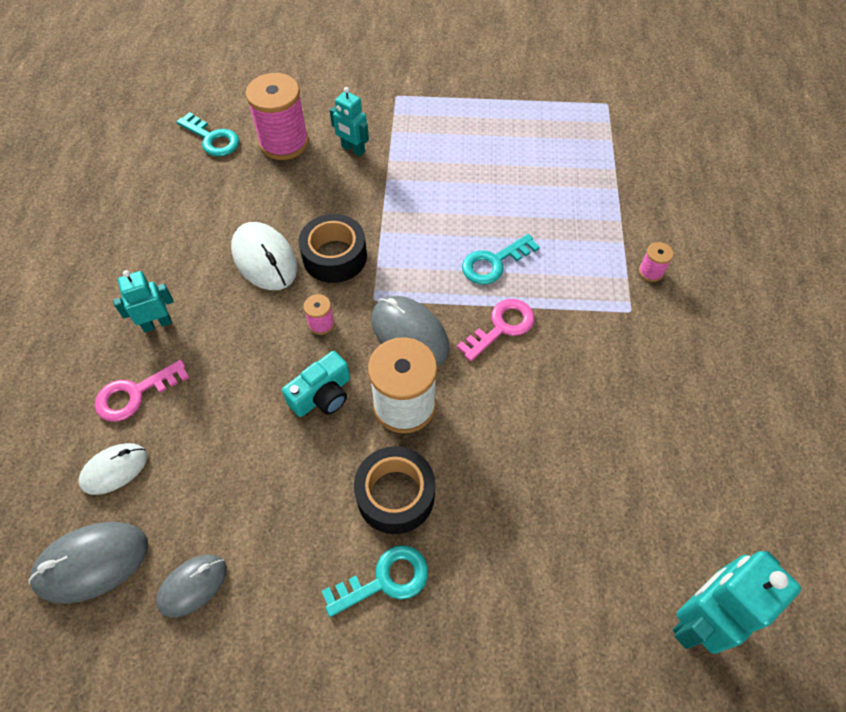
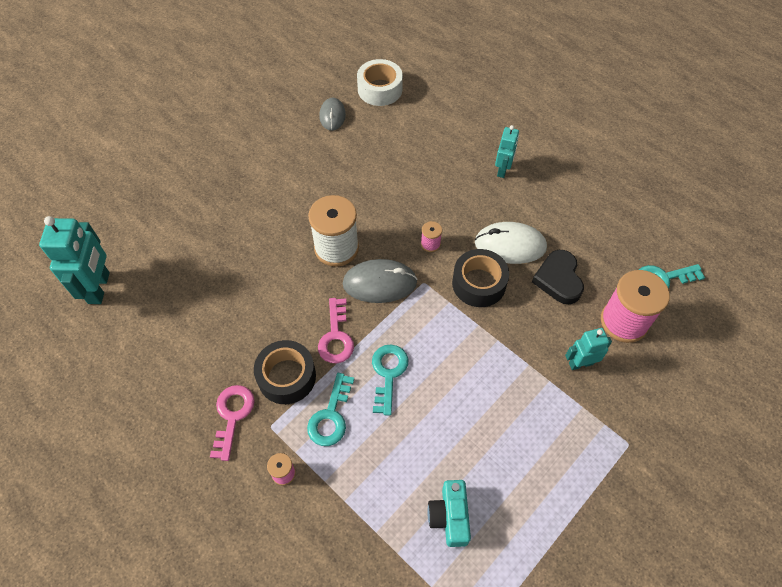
camera: 130 degrees right, 0 degrees up
(92, 563) = (380, 89): grey mouse -> white tape
(114, 469) = (421, 115): white mouse -> none
(135, 394) = (460, 140): pink key -> pink key (232, 416)
(276, 203) = (558, 279): none -> black heart
(322, 395) = (381, 216): turquoise camera -> turquoise camera (449, 516)
(385, 580) = (258, 181): turquoise key -> turquoise key (331, 416)
(395, 495) = (292, 210): black tape -> black tape (287, 377)

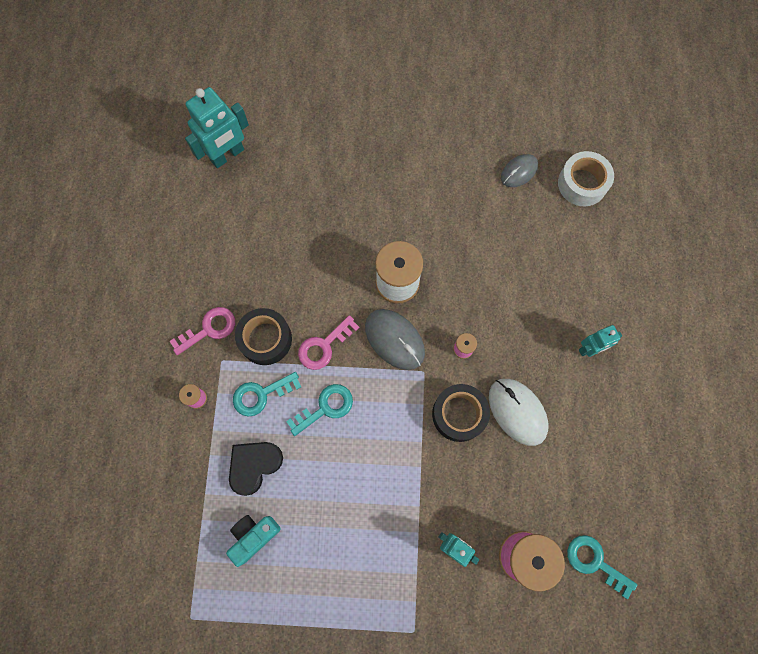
camera: 50 degrees right, 15 degrees up
(558, 279) = (518, 475): black heart -> black heart (254, 465)

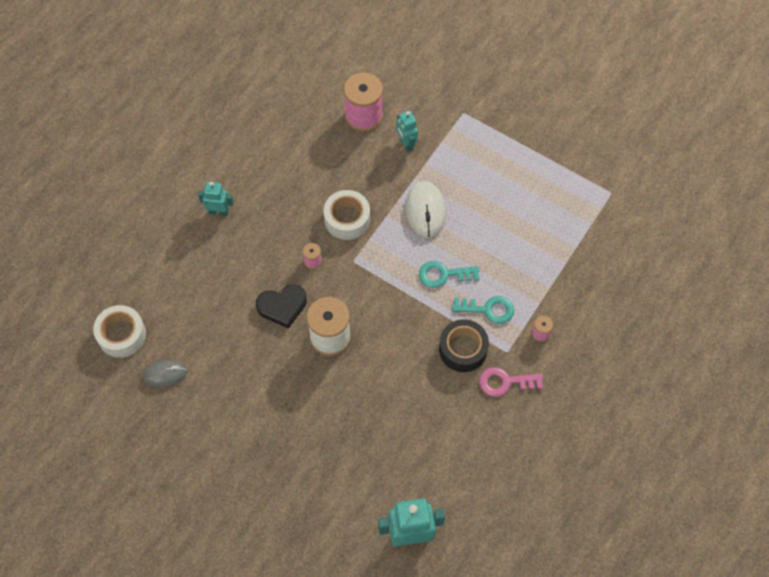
camera: 150 degrees left, 10 degrees down
(253, 536) = (543, 218): turquoise camera -> none
(254, 465) = (519, 263): black heart -> black heart (282, 306)
(324, 346) = (419, 319): pink key -> none
(394, 340) = (360, 295): grey mouse -> none
(459, 414) = (347, 219): black tape -> white tape
(517, 411) = (303, 199): white mouse -> white mouse (425, 210)
(595, 562) = (319, 90): turquoise key -> none

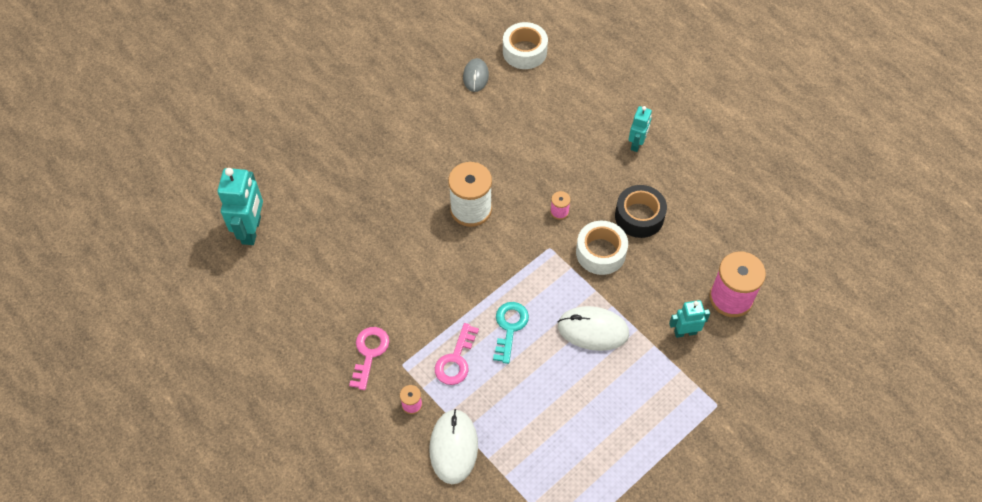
camera: 105 degrees right, 5 degrees down
(282, 306) = (516, 176): black heart -> none
(463, 349) = (418, 323): black tape -> black tape (639, 216)
(488, 309) = (456, 360): turquoise key -> pink key
(566, 291) = (453, 447): none -> white mouse

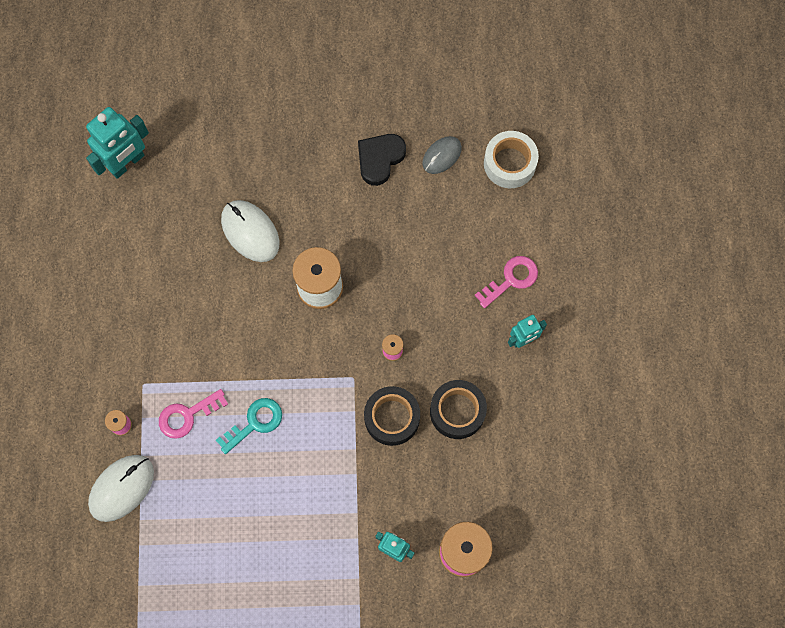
camera: 40 degrees right, 15 degrees up
(369, 353) = (126, 352): pink key -> pink key (511, 279)
(436, 105) = (380, 159): none -> black heart
(593, 330) = (320, 482): white mouse -> white mouse (250, 232)
(600, 252) = (392, 418): white tape -> black tape

